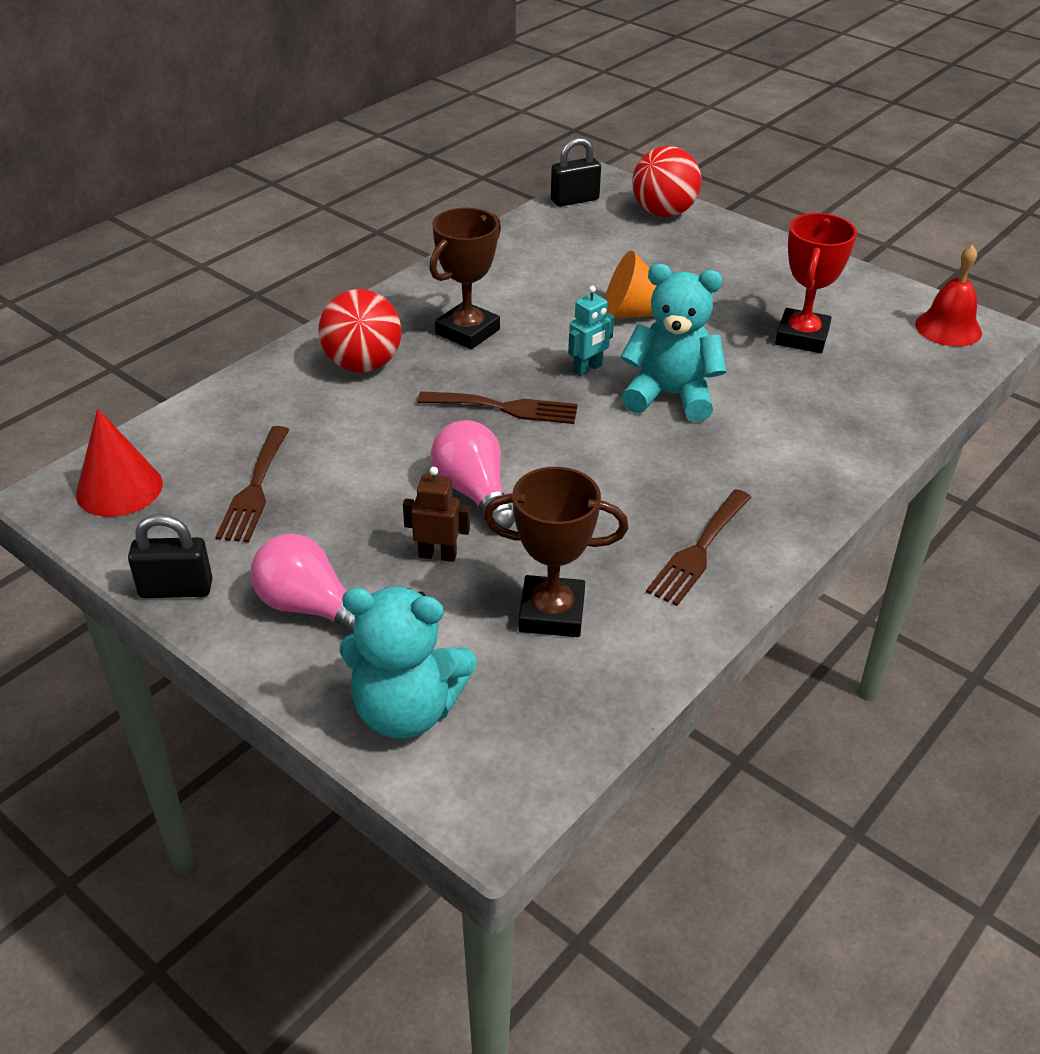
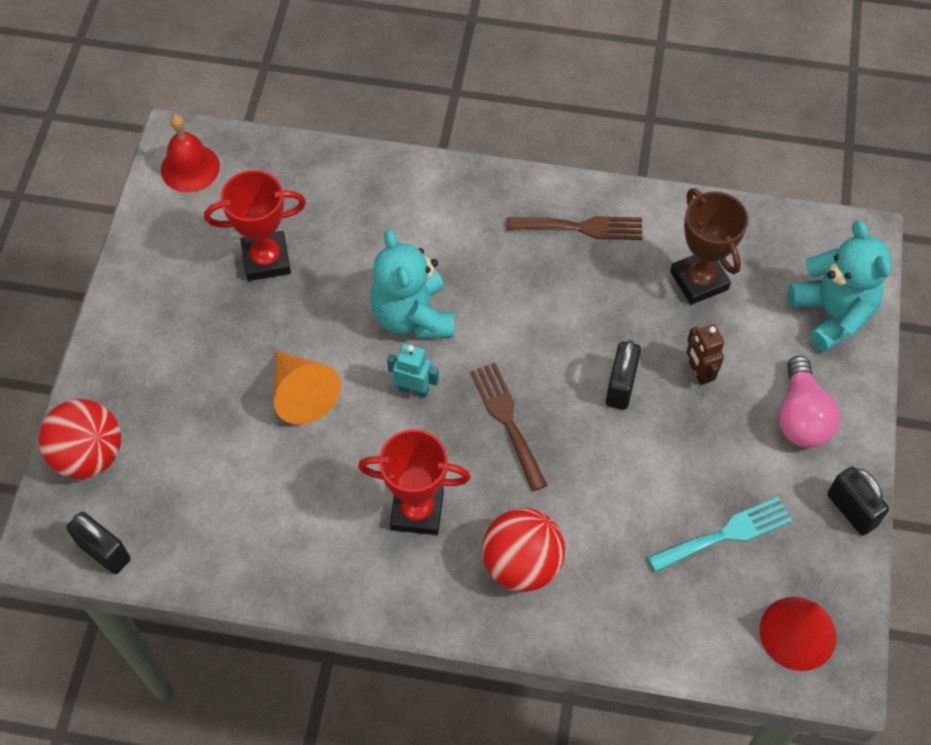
camera: 120 degrees left, 20 degrees up
(255, 489) = (725, 534): brown fork -> turquoise fork
(467, 331) = (417, 511): brown trophy -> red trophy
(474, 492) = (621, 386): pink light bulb -> black padlock

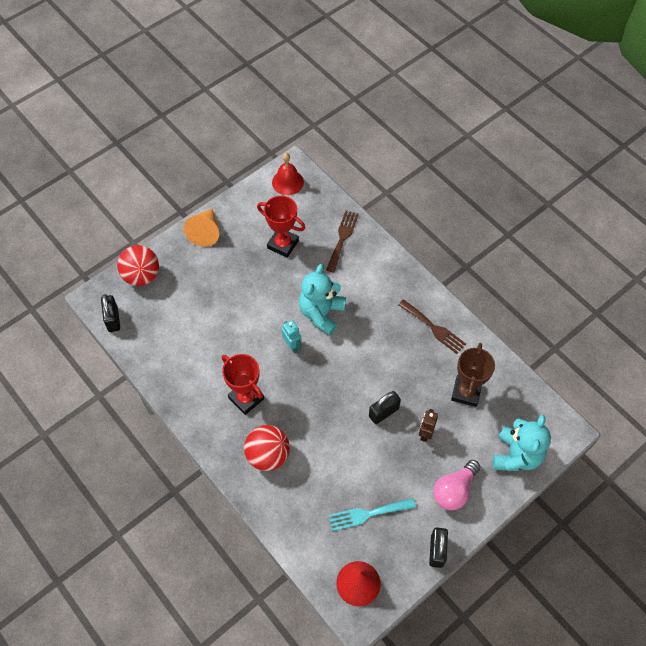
camera: 40 degrees right, 0 degrees up
(302, 394) = (245, 313): orange cone -> orange cone (205, 232)
(507, 420) = (319, 389): brown fork -> brown fork (342, 238)
(725, 534) = (368, 514): turquoise fork -> turquoise fork turned 150 degrees clockwise

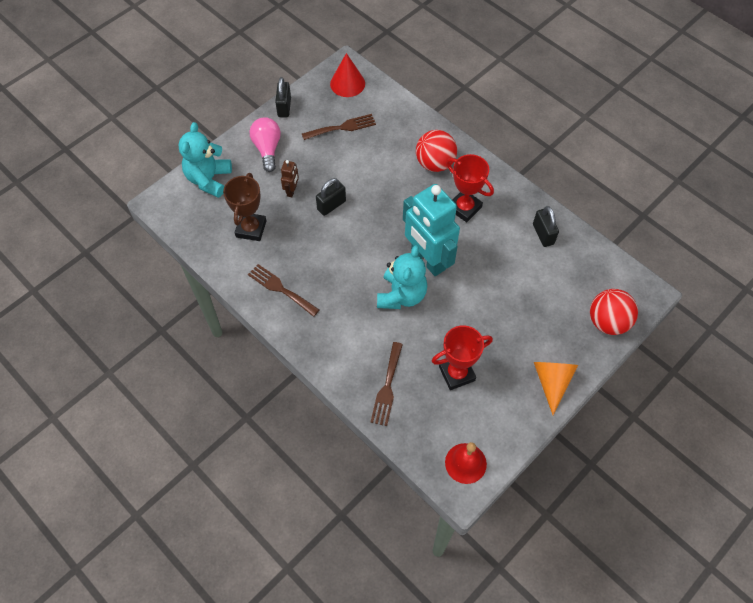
camera: 175 degrees right, 0 degrees up
(113, 319) = (620, 272): black padlock -> black padlock (543, 234)
(283, 244) = (457, 373): red trophy -> red trophy turned 45 degrees counterclockwise
(292, 345) = (427, 260): turquoise robot -> turquoise robot, size x2.40
(368, 514) = (342, 127): turquoise fork -> brown fork
(454, 490) = (267, 149): pink light bulb -> pink light bulb turned 45 degrees counterclockwise

